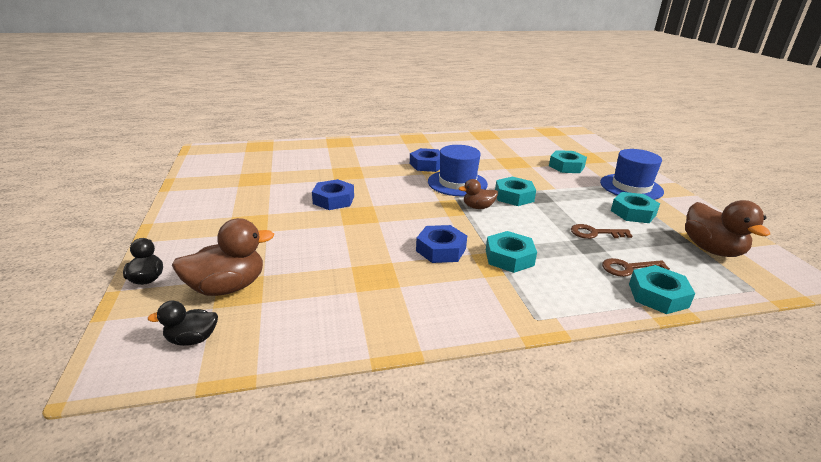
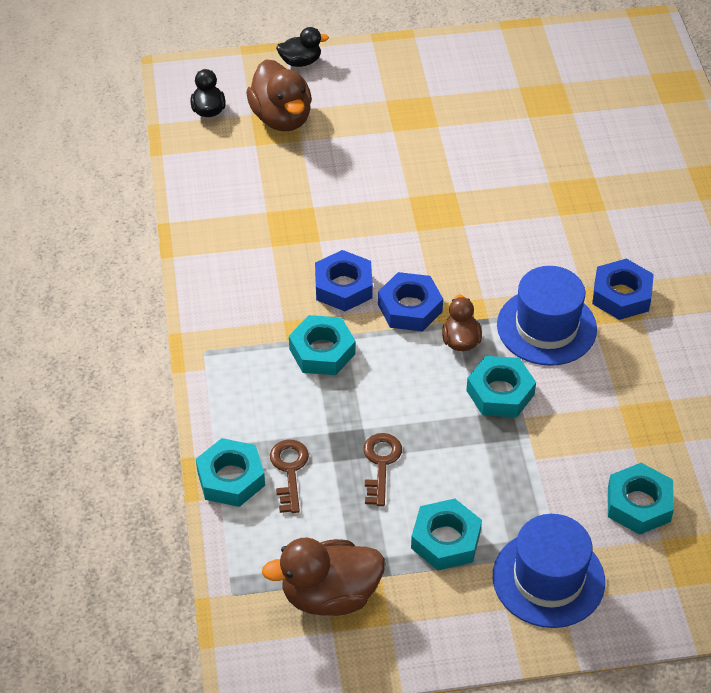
camera: 95 degrees right, 20 degrees up
(333, 200) = (479, 184): blue nut -> blue nut (410, 308)

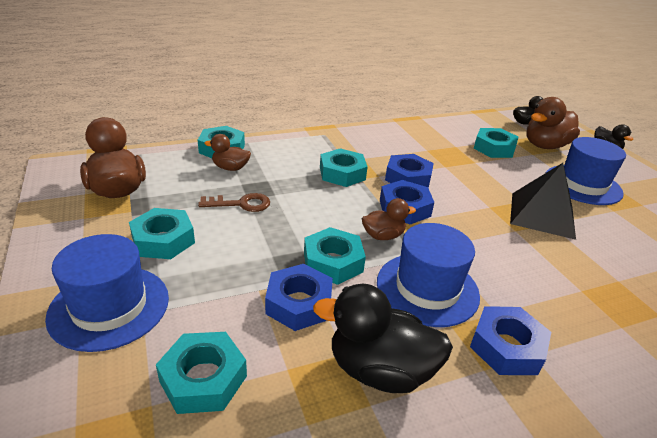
camera: 75 degrees right, 15 degrees down
(280, 173) = (494, 148): none -> turquoise nut
(289, 470) = (230, 168): brown key -> brown duck
(383, 127) = (582, 185): none -> blue hat
(439, 191) = (542, 215): none -> black pyramid
(557, 429) = (299, 303): none -> blue nut
(638, 386) = (380, 370): none -> black duck

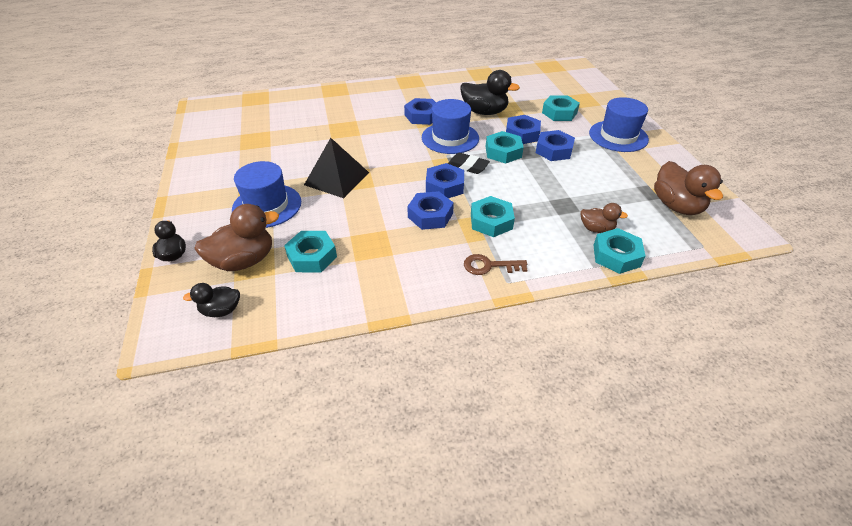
camera: 170 degrees left, 10 degrees up
(163, 240) = (613, 167): turquoise nut -> none
(241, 204) = (573, 192): brown key -> brown key (489, 266)
(248, 268) = (554, 150): none -> blue nut
(383, 236) = (467, 166): brown duck -> black eraser

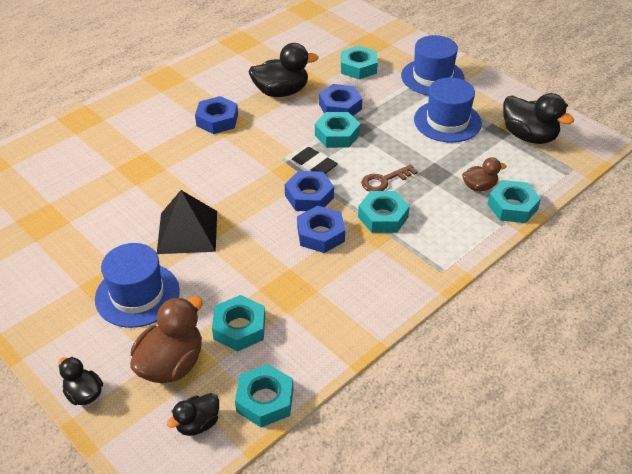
camera: 30 degrees left, 0 degrees up
(281, 317) = (265, 400): none -> turquoise nut
(450, 138) = (270, 137): blue hat -> blue hat (447, 121)
(467, 166) = (314, 164): black eraser -> black eraser turned 45 degrees clockwise
(489, 266) = (415, 263): brown key -> brown key (384, 181)
(554, 150) = (384, 115): blue nut -> none
(676, 206) = (529, 136): brown duck -> black duck

